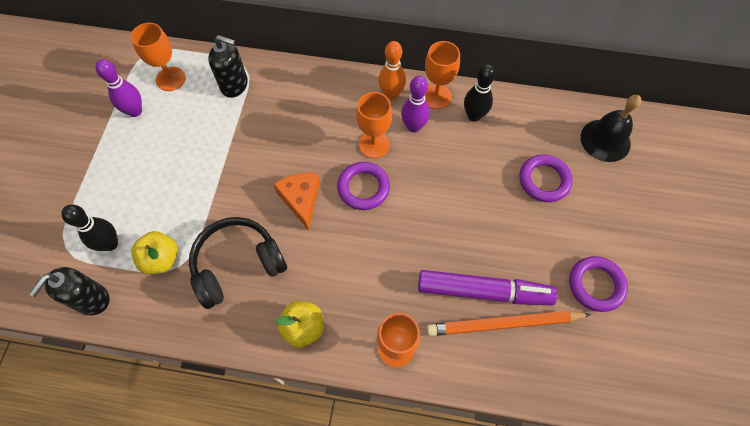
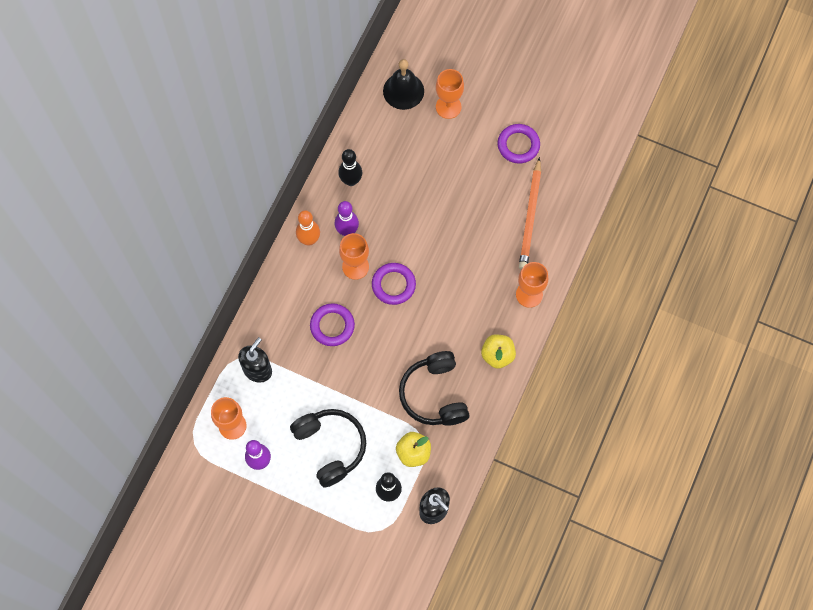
camera: 75 degrees left, 5 degrees up
(158, 172) = (330, 447): none -> black headphones
(301, 199) = (390, 335): orange cheese -> none
(436, 96) = (322, 204): orange goblet -> orange goblet (448, 107)
(483, 291) = (503, 222): purple marker -> none
(544, 180) = (425, 149): purple ring -> purple ring (332, 326)

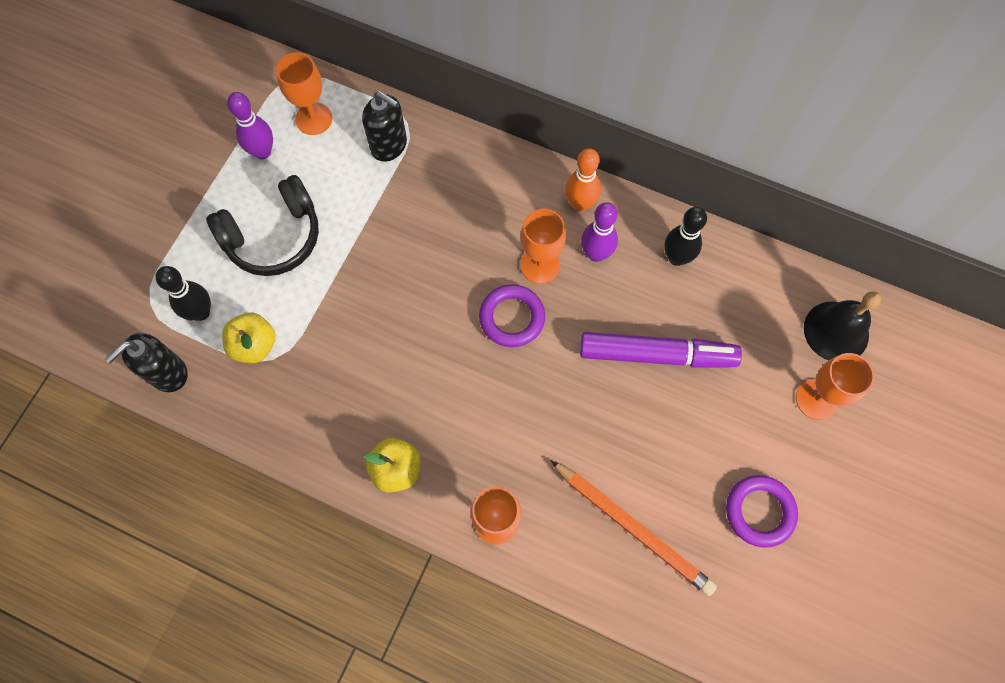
camera: 90 degrees right, 0 degrees up
(332, 326) = (449, 236): purple ring -> none
(419, 196) = (656, 354): none -> purple marker
(434, 394) = (339, 375): black headphones -> none
(530, 216) = (632, 528): orange pencil -> orange pencil turned 150 degrees counterclockwise

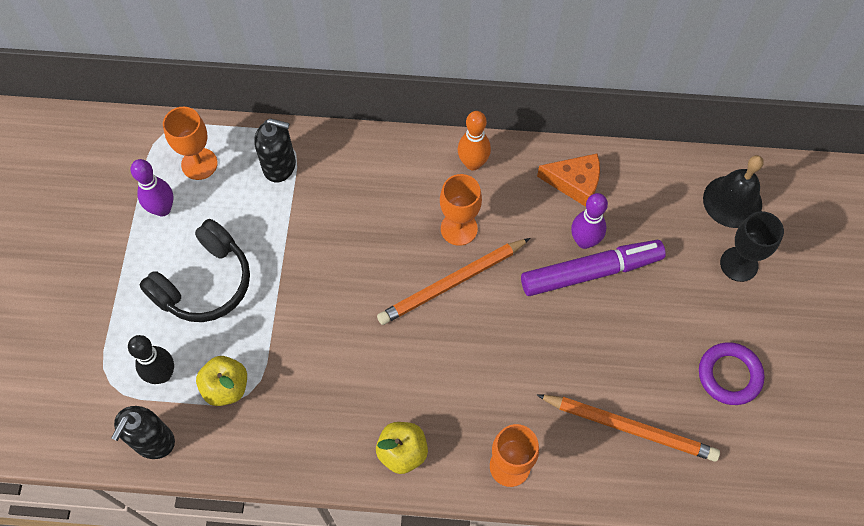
camera: 20 degrees left, 5 degrees down
(512, 318) = (452, 283): purple ring -> orange pencil
(596, 254) = (504, 202): purple bowling pin -> purple bowling pin (584, 241)
(676, 258) = (575, 183): black bowling pin -> orange cheese
(816, 399) = (739, 264): orange goblet -> black goblet

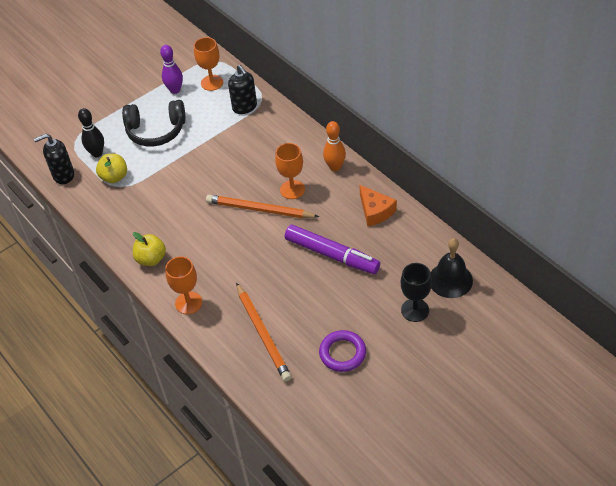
camera: 50 degrees right, 15 degrees down
(584, 241) = (346, 239): purple bowling pin -> none

